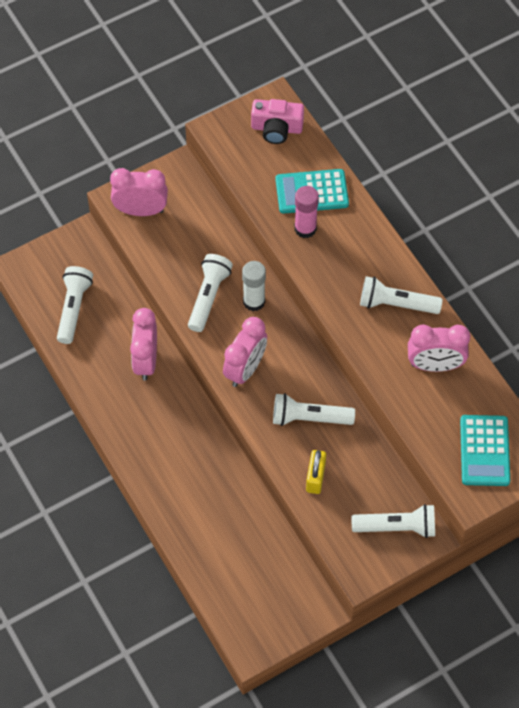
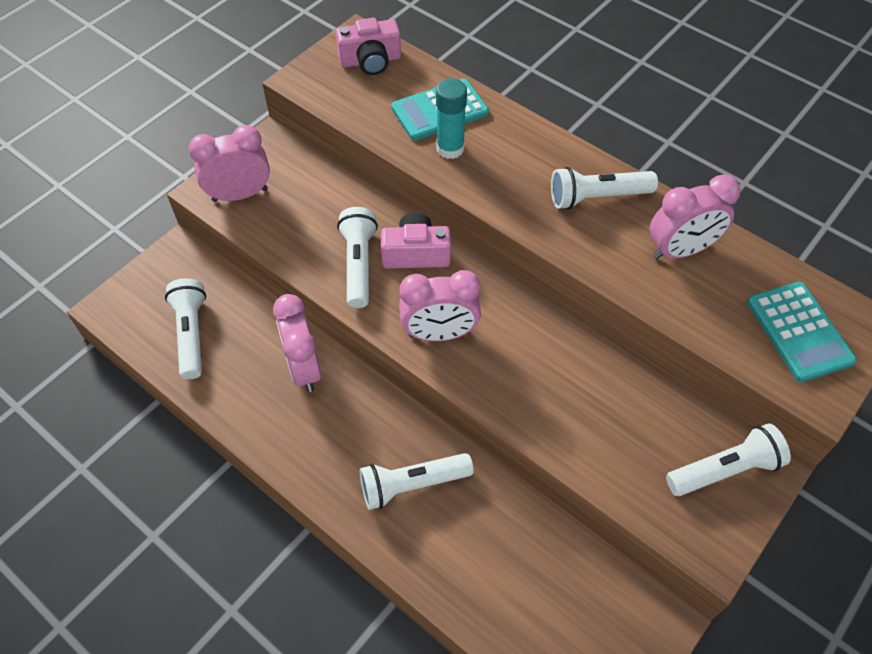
camera: 20 degrees left, 5 degrees down
(245, 369) = (439, 334): pink clock -> pink clock turned 75 degrees clockwise
(254, 301) = (416, 253): white glue stick -> pink camera
(305, 228) = (450, 148): pink glue stick -> turquoise glue stick
(309, 418) = (545, 367): white flashlight -> white flashlight (412, 485)
(315, 477) = (590, 440): yellow padlock -> none

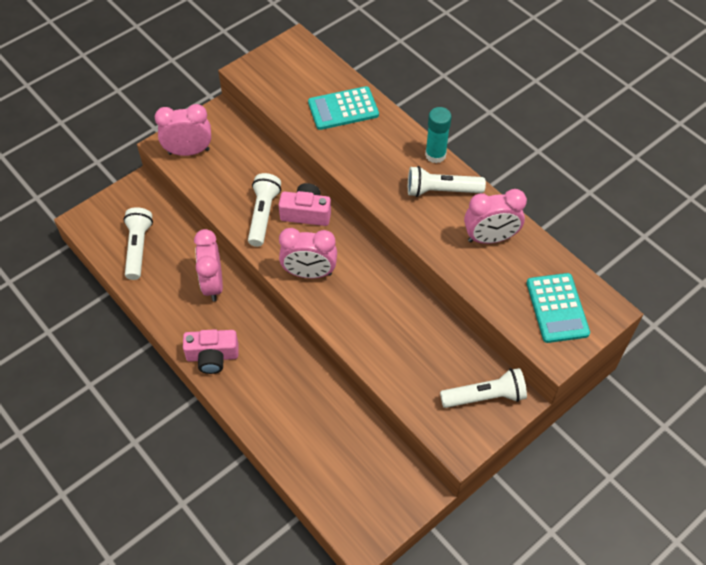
camera: 10 degrees right, 0 degrees up
(370, 61) = (301, 63): pink camera -> pink camera (212, 356)
(412, 485) = (271, 376): white flashlight -> none
(450, 148) = (343, 139): turquoise glue stick -> turquoise glue stick (435, 155)

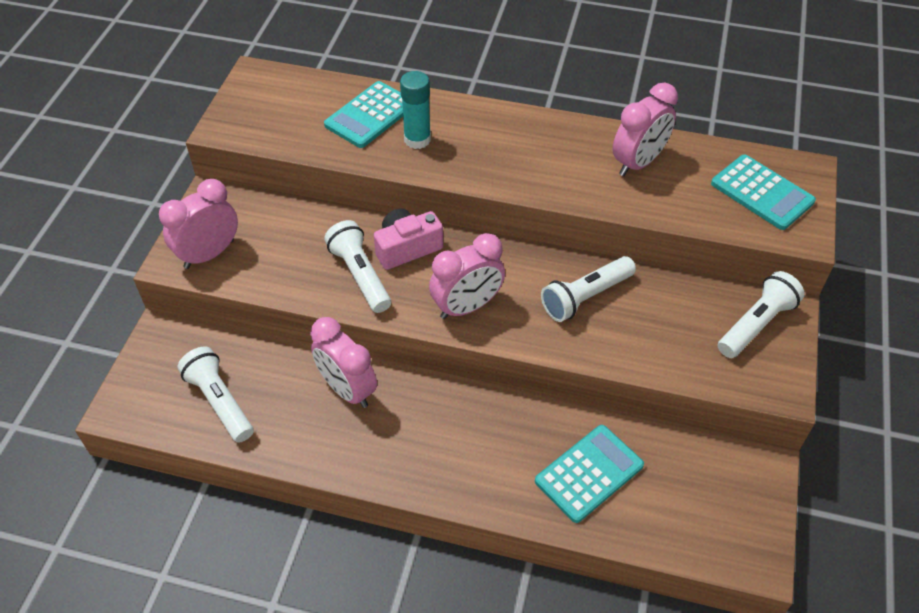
camera: 35 degrees left, 5 degrees down
(212, 356) = (417, 469): pink camera -> none
(308, 424) = (589, 473): none -> turquoise calculator
(435, 155) = (509, 113): turquoise glue stick -> turquoise glue stick (417, 139)
(441, 191) = (548, 143): white flashlight -> white flashlight (585, 297)

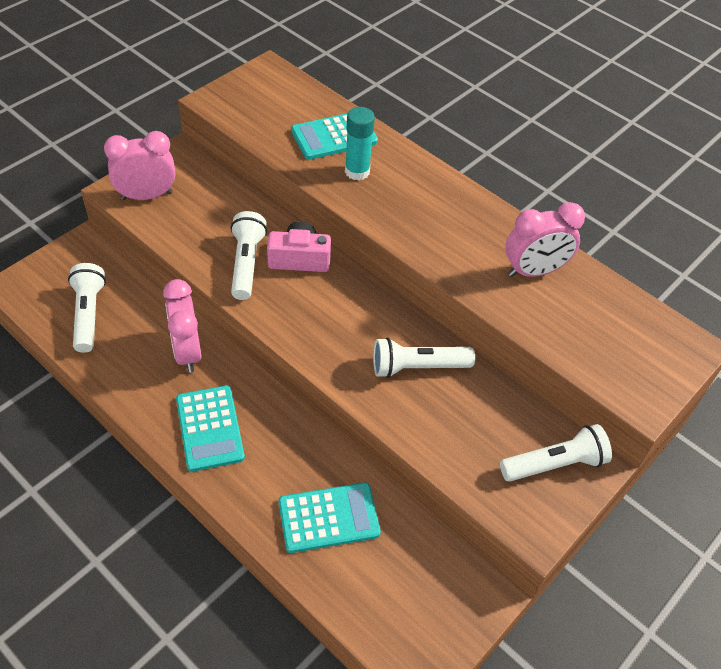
camera: 25 degrees right, 0 degrees up
(467, 307) = (312, 328): pink clock -> none
(762, 193) = (631, 347): turquoise calculator -> turquoise calculator (210, 428)

